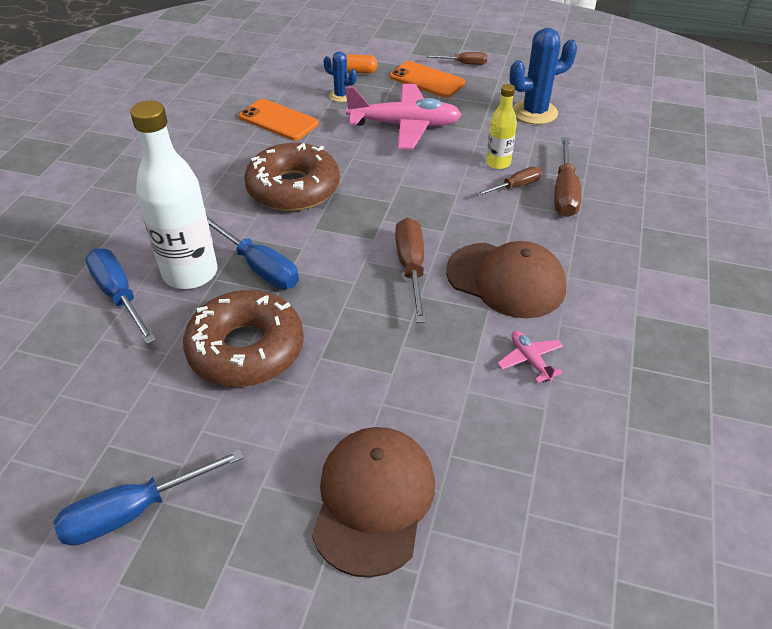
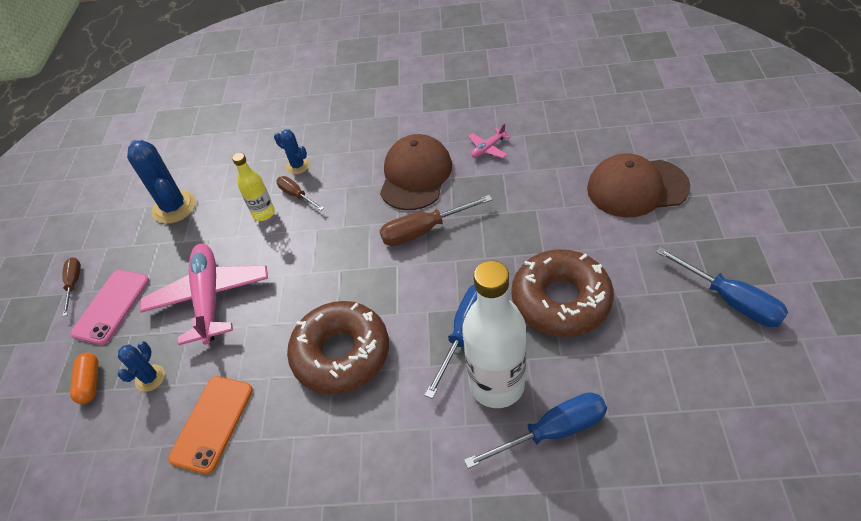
camera: 100 degrees left, 5 degrees up
(119, 295) = (552, 431): blue screwdriver -> blue screwdriver turned 150 degrees counterclockwise
(427, 80) = (111, 306): orange phone -> pink phone
(564, 192) = (297, 166): brown screwdriver -> blue cactus

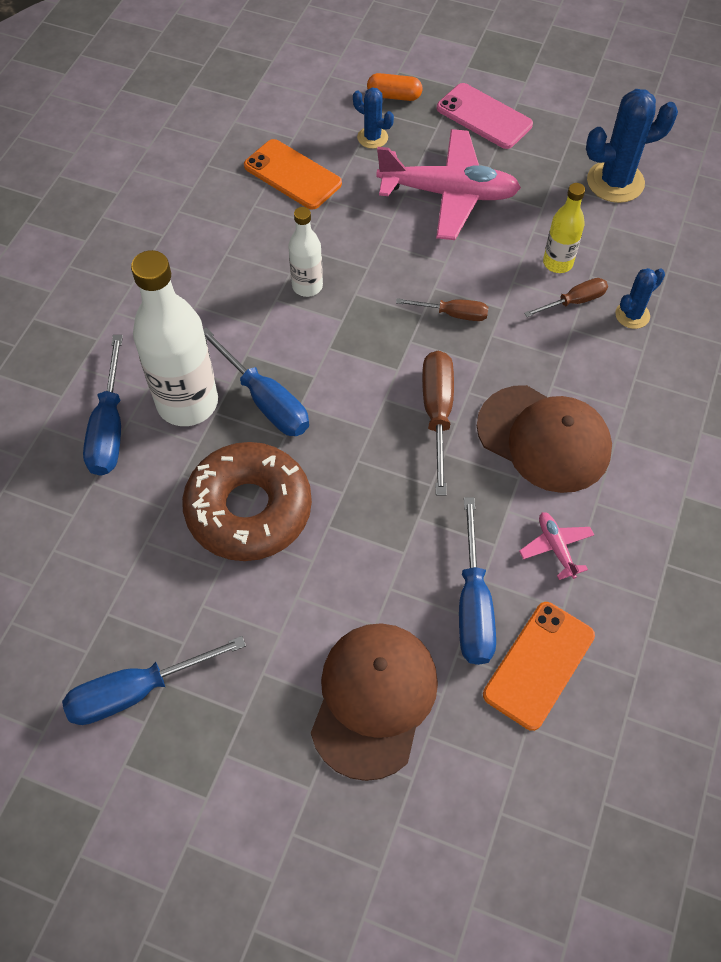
camera: 105 degrees right, 10 degrees up
(74, 284) = (535, 90): brown screwdriver -> brown screwdriver (453, 314)
(341, 354) = (307, 286): brown donut -> white bottle
(548, 168) = (473, 605): none -> blue screwdriver
(563, 133) = (539, 665): none -> orange phone

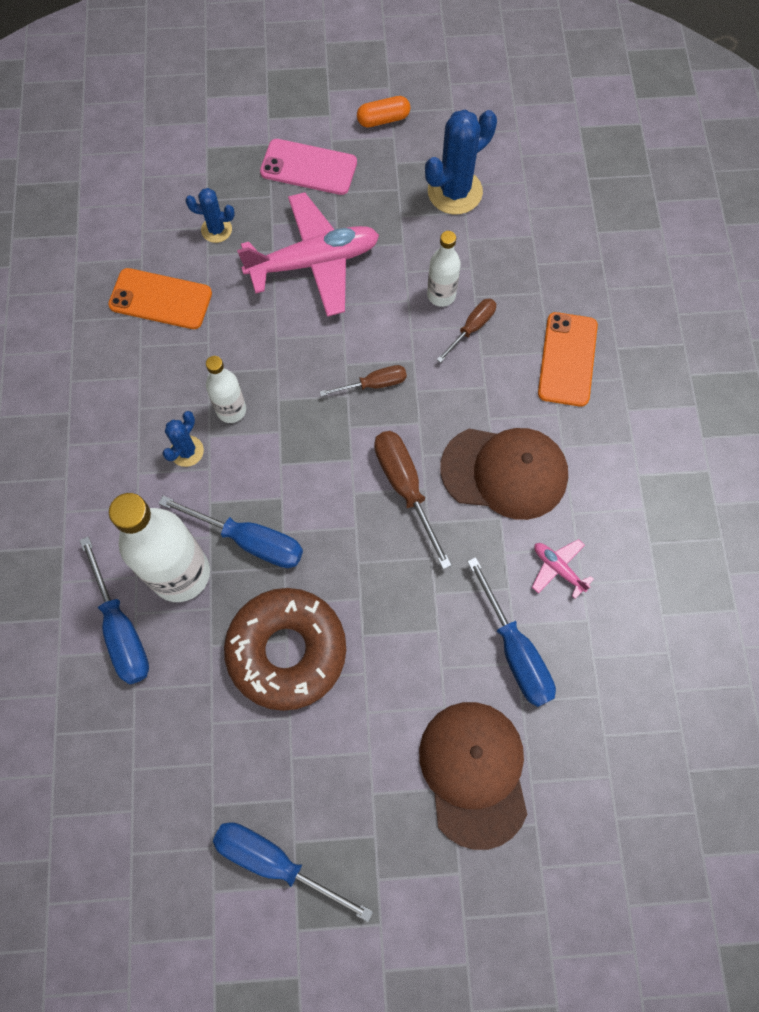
camera: 25 degrees left, 10 degrees up
(136, 691) = (275, 862): blue screwdriver -> blue screwdriver turned 75 degrees clockwise
(394, 96) = (215, 176): orange capsule -> orange capsule (383, 119)
(539, 665) = (590, 679): orange phone -> orange phone (567, 359)
(557, 263) = (441, 295): yellow bottle -> white bottle
(632, 315) = (526, 321): blue cactus -> blue cactus (187, 451)

